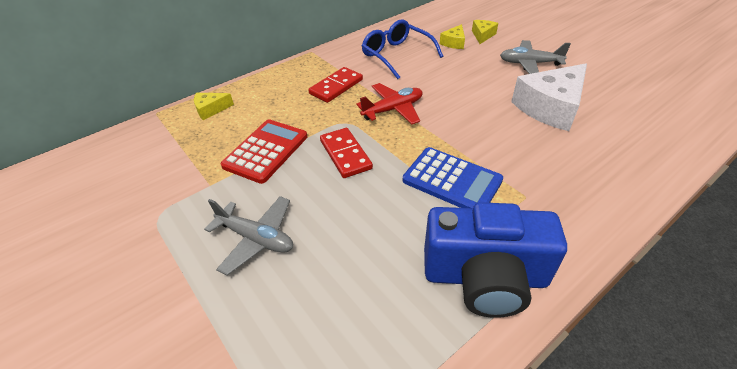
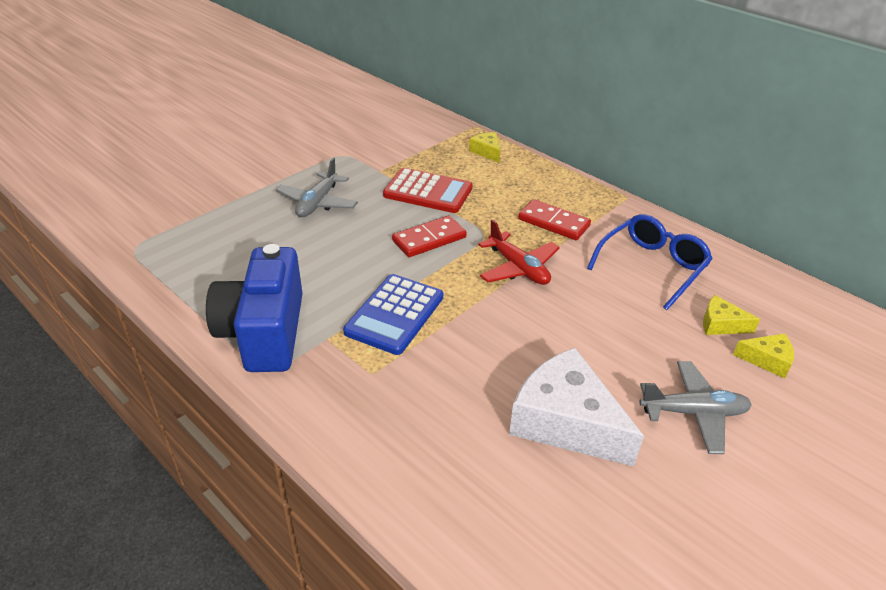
camera: 80 degrees right, 5 degrees down
(529, 63) = (693, 413): grey plane -> grey plane turned 90 degrees clockwise

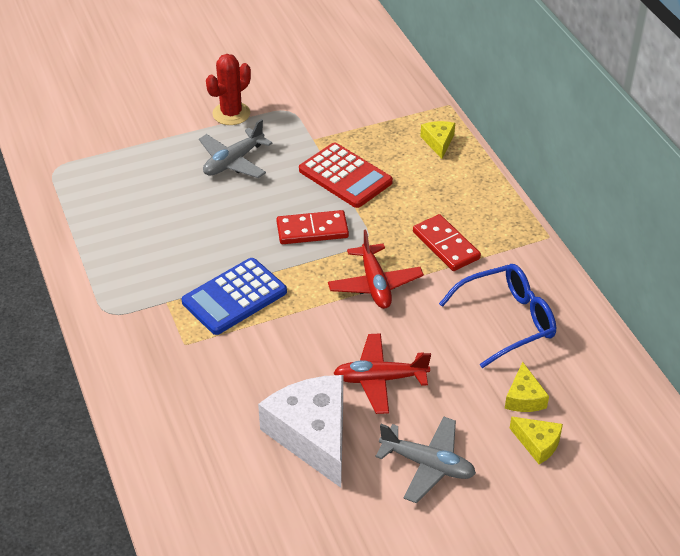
camera: 25 degrees right, 5 degrees up
(264, 332) = (120, 281): blue camera -> none
(291, 168) = (231, 114): none -> red cactus
(586, 347) = (380, 379): none -> red plane
(721, 324) = (524, 398): yellow cheese -> yellow cheese turned 135 degrees counterclockwise

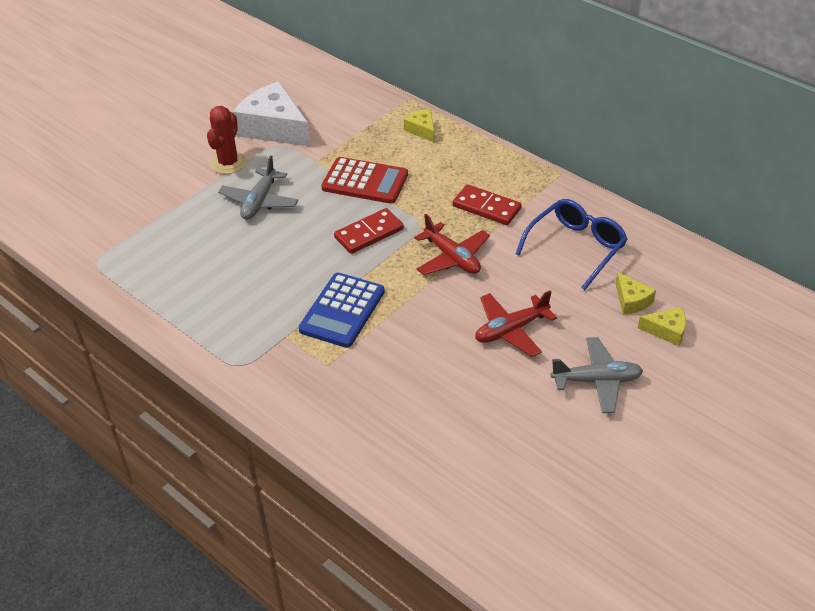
camera: 25 degrees left, 0 degrees up
(312, 435) = (490, 395): white cheese -> white cheese (274, 128)

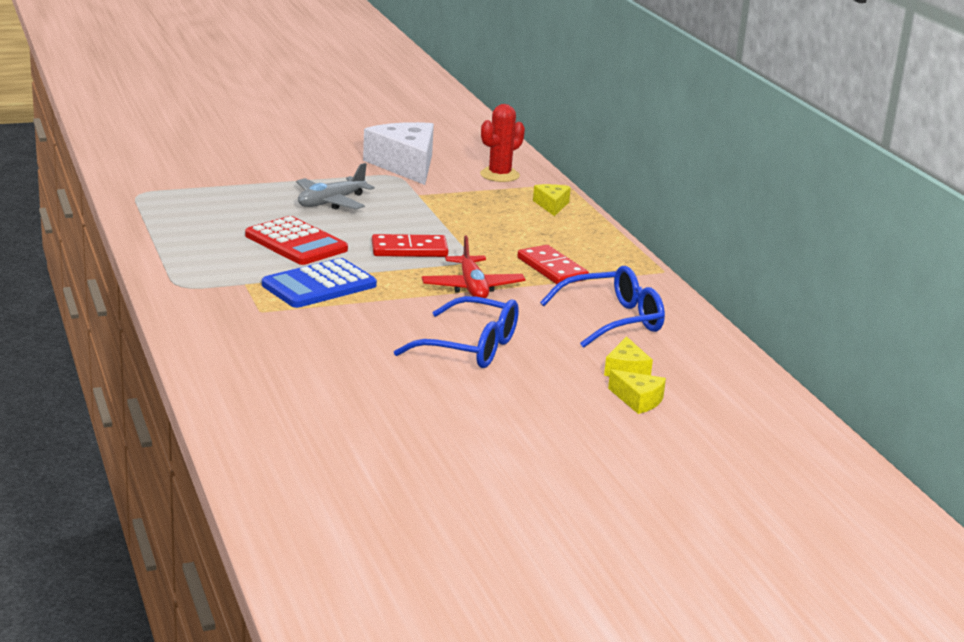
camera: 25 degrees right, 20 degrees down
(228, 163) = (333, 173): red cactus -> red cactus (499, 175)
(365, 181) = (449, 219): red calculator -> red calculator (296, 243)
(511, 330) = (470, 347): red plane -> blue glasses
(597, 381) = (515, 405): grey plane -> none

